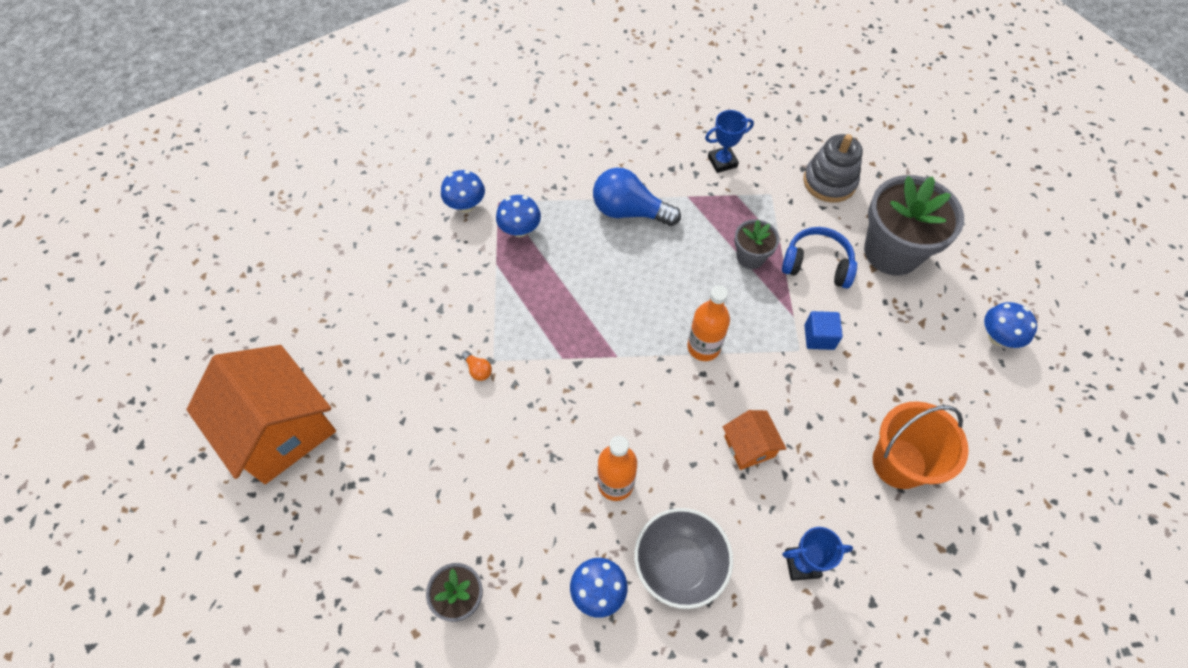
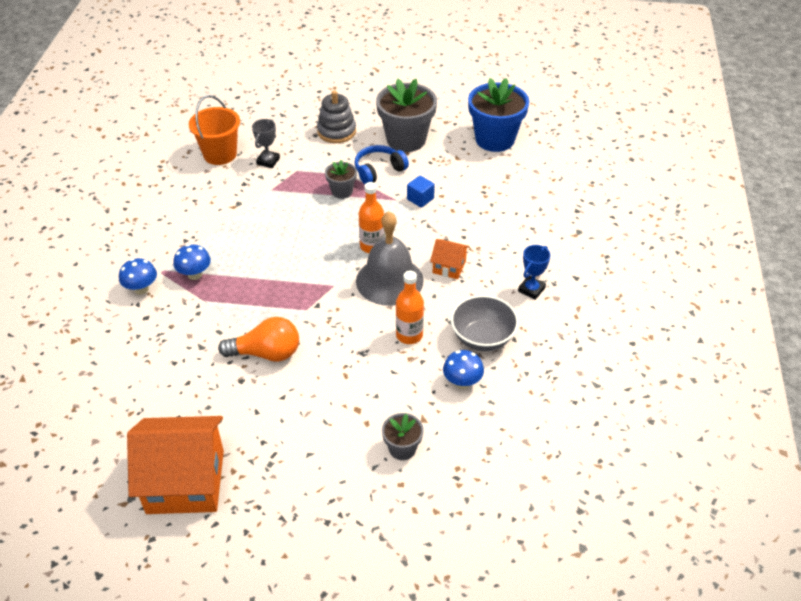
camera: 50 degrees left, 15 degrees down
(478, 370) = (266, 353): orange light bulb -> orange light bulb, size x2.47
(629, 211) = (248, 219): blue light bulb -> none
(672, 403) = (389, 280): none -> grey bell
(722, 162) = (268, 161): blue trophy -> grey trophy
(899, 463) = (519, 219): orange bucket -> orange bucket (220, 154)
(997, 337) = (495, 139): blue mushroom -> blue flower pot

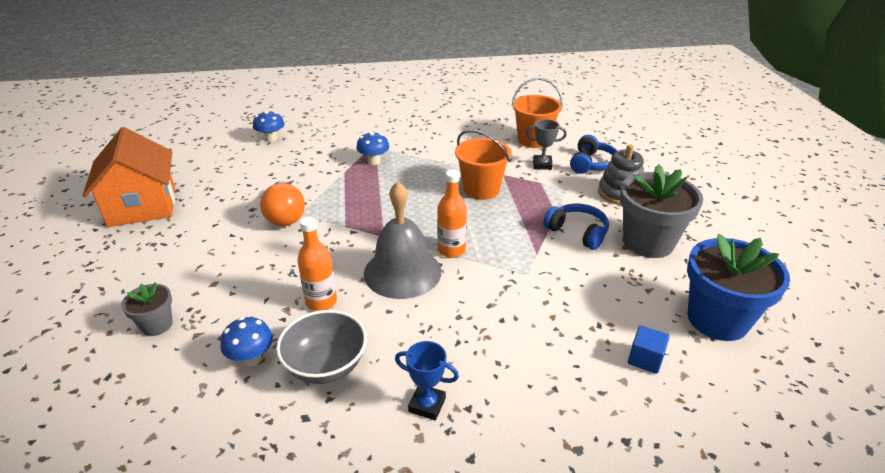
camera: 75 degrees right, 10 degrees down
(141, 289) = (350, 143): blue mushroom -> blue mushroom (271, 139)
(283, 132) = (592, 164): none -> blue headphones
(289, 209) = (481, 189): none -> orange bucket
(342, 191) = (526, 214): grey flower pot -> none
(420, 199) = (549, 271): blue cube -> blue cube (645, 359)
(449, 267) = (441, 315): orange house -> none

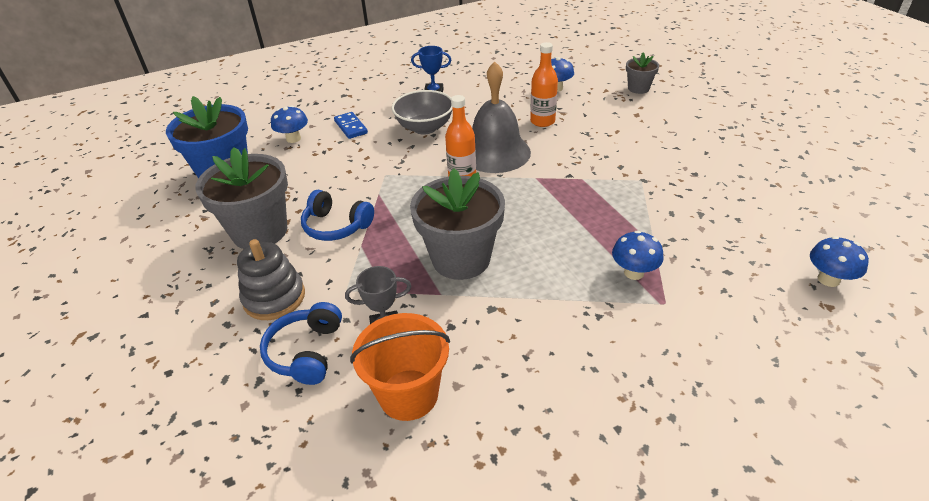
camera: 165 degrees right, 5 degrees up
(142, 206) = (803, 152): orange house -> none
(285, 215) = (653, 175): orange light bulb -> none
(326, 366) = (506, 94): grey bowl -> grey bowl (425, 128)
(481, 189) = (461, 259): orange bucket -> grey flower pot
(564, 360) = (351, 127): none -> blue domino
(645, 359) = (293, 139): blue cube -> blue mushroom

